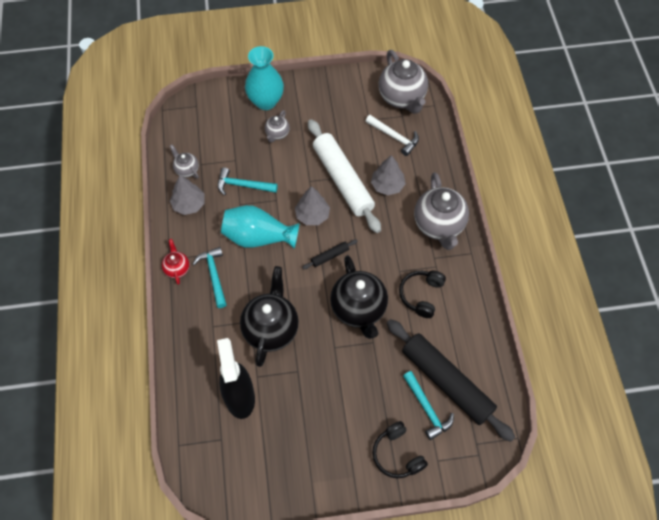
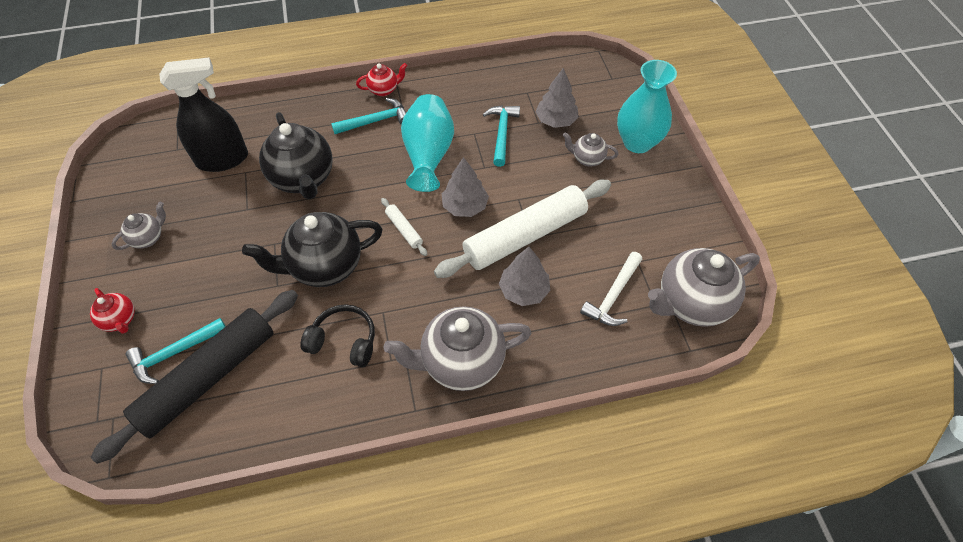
camera: 85 degrees right, 5 degrees down
(186, 170) = (516, 81): grey teapot -> grey teapot (148, 238)
(189, 204) = (469, 89): grey tree -> grey tree (556, 120)
(271, 329) = (303, 179): black teapot -> black teapot turned 60 degrees clockwise
(330, 256) = (404, 230): black rolling pin -> white rolling pin
(397, 454) = (120, 320): black headphones -> red teapot

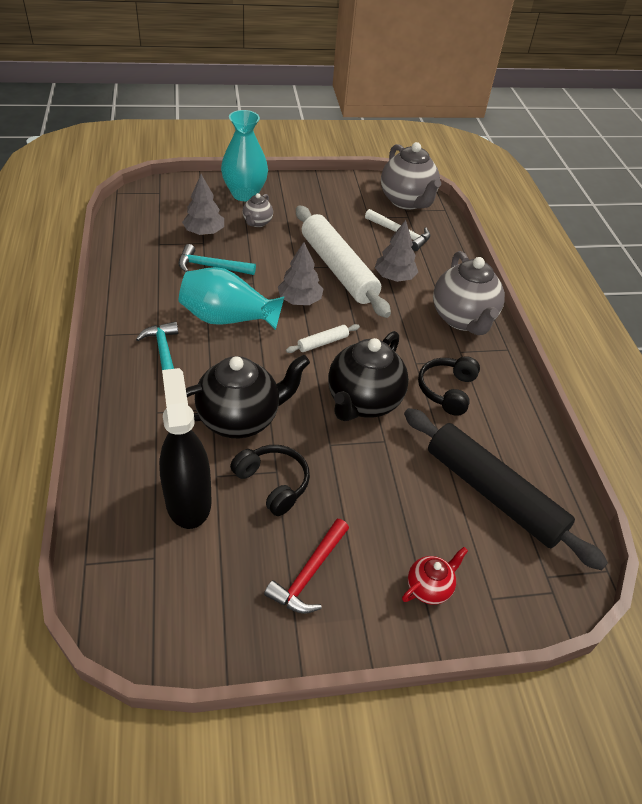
camera: 90 degrees left, 10 degrees down
(148, 238) = (309, 573): grey teapot -> red hammer
(174, 353) = (468, 526): turquoise hammer -> none
(234, 208) = (273, 483): none -> black headphones
(325, 266) = (363, 402): black teapot -> black teapot turned 45 degrees clockwise
(384, 90) = (114, 345): red teapot -> none

